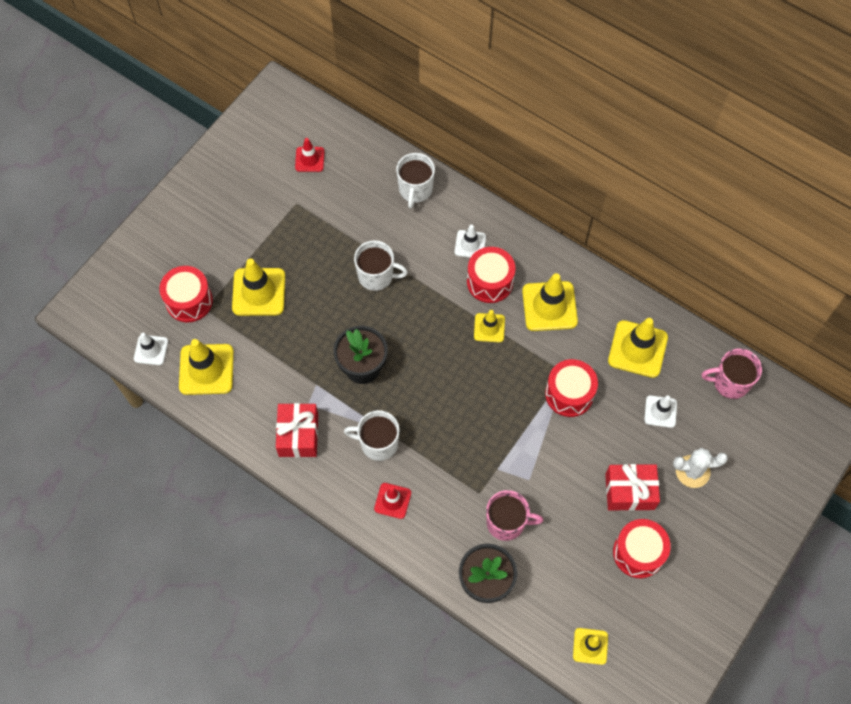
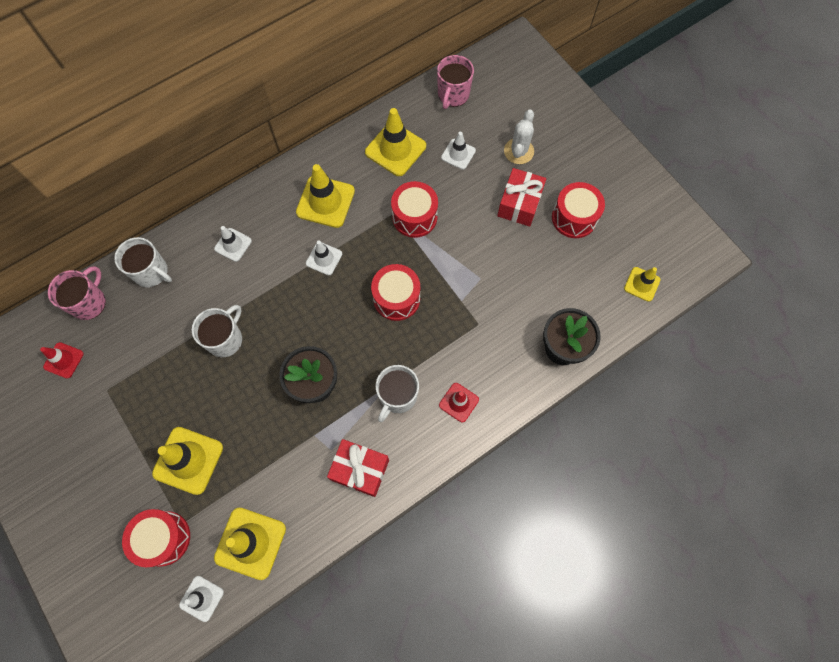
camera: 70 degrees left, 5 degrees up
(489, 328) = (324, 258): yellow traffic cone -> white traffic cone
(490, 282) = (279, 241): red drum -> red drum (396, 298)
(506, 522) = (513, 311): pink mug -> pink mug (89, 302)

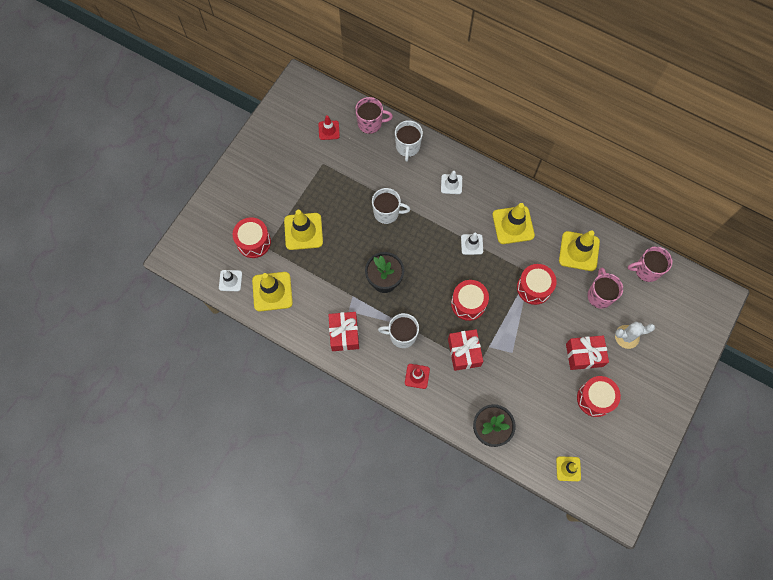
camera: 65 degrees right, 0 degrees up
(455, 332) = (464, 352): none -> red gift
(458, 154) = (599, 295): white traffic cone -> pink mug

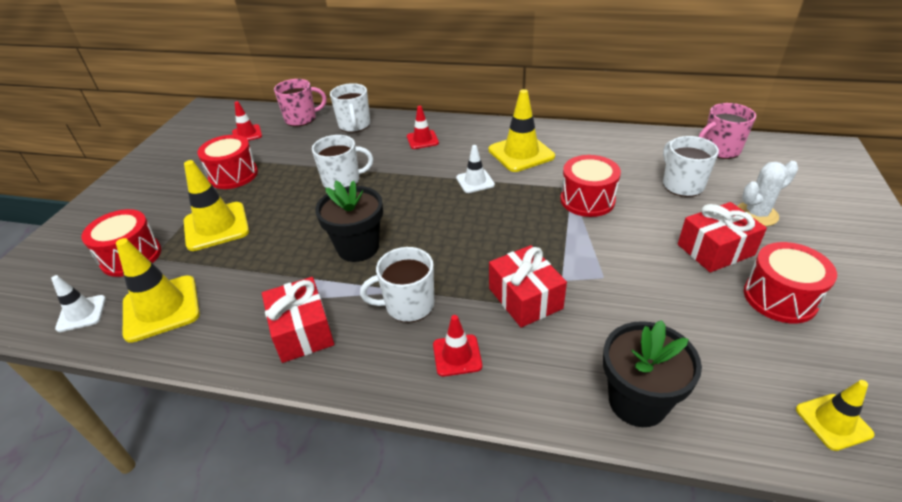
camera: 15 degrees left, 30 degrees down
(451, 184) = (422, 140): white traffic cone -> red traffic cone
(468, 303) = (501, 239): red drum -> red drum (233, 175)
(579, 251) = (621, 155): yellow traffic cone -> none
(599, 295) = (682, 185): pink mug -> white mug

